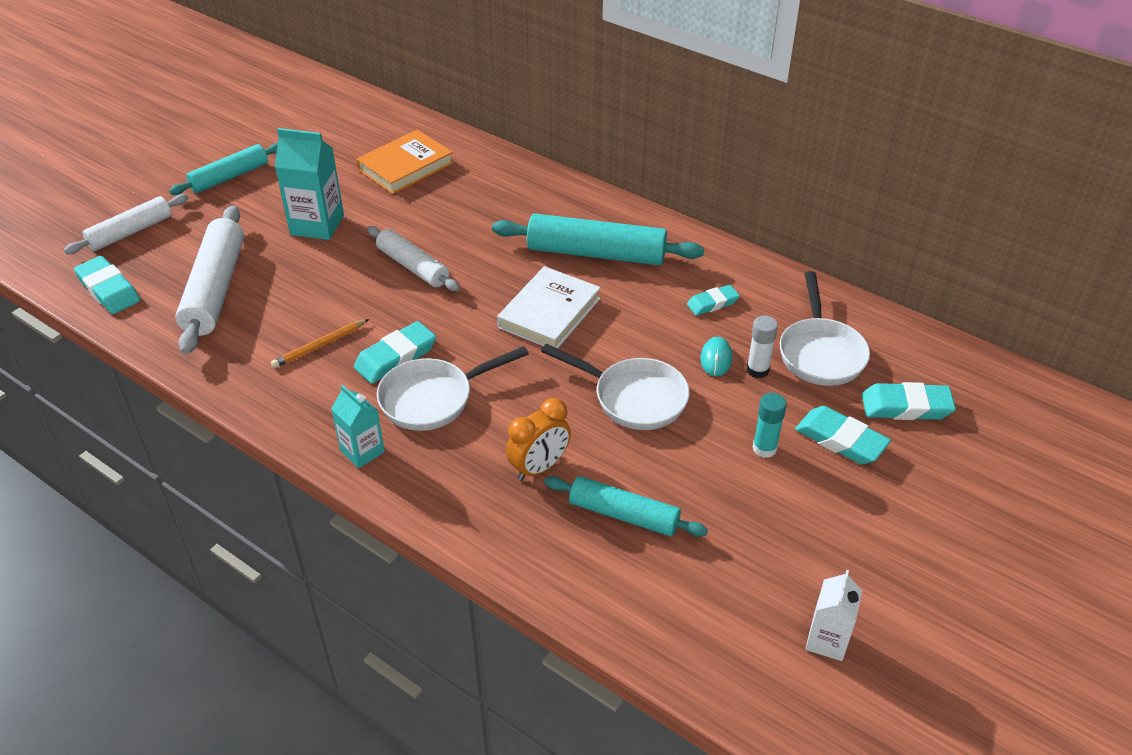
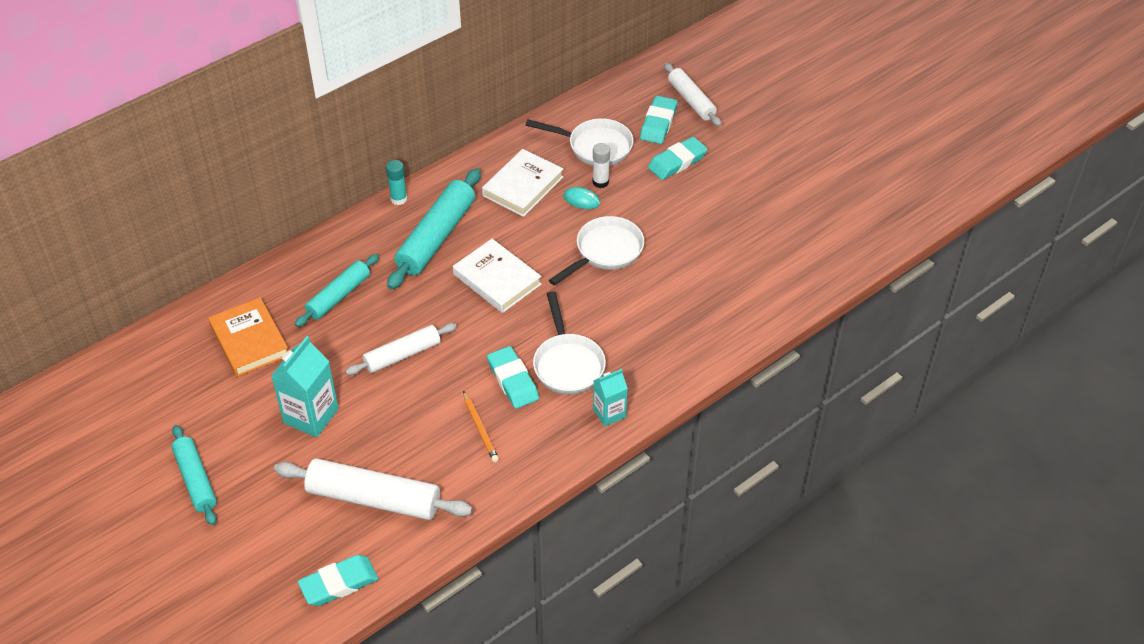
camera: 75 degrees left, 5 degrees up
(130, 232) = (252, 566): white rolling pin -> white rolling pin (691, 100)
(539, 467) = (656, 315): orange clock -> none
(624, 514) = (709, 281): turquoise rolling pin -> turquoise rolling pin (338, 296)
(712, 303) = (523, 186): turquoise eraser -> white book
(764, 448) = (673, 199): turquoise glue stick -> turquoise glue stick (398, 199)
(827, 640) = (825, 215): white carton -> none

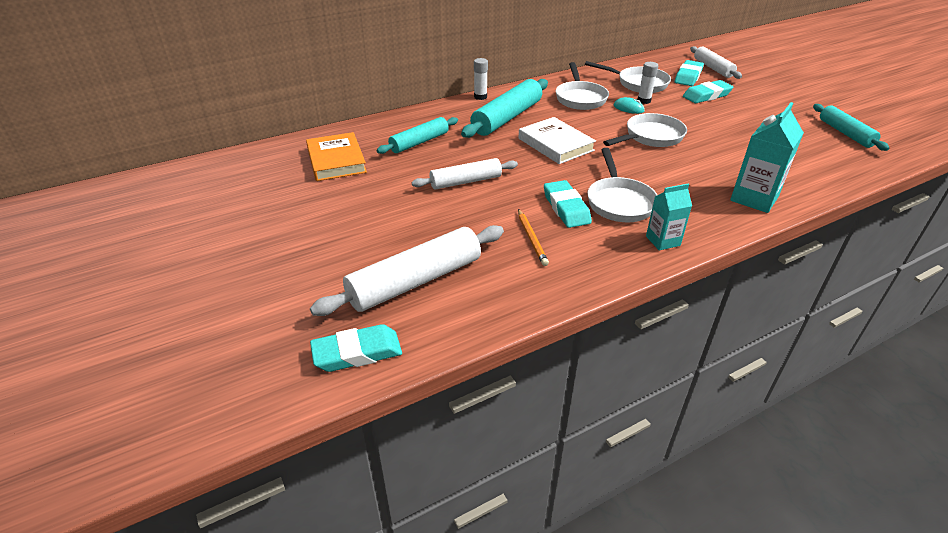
camera: 10 degrees right, 10 degrees down
(196, 480) = (248, 246): turquoise rolling pin -> turquoise rolling pin (845, 133)
(311, 416) = (372, 213): turquoise carton -> turquoise carton (754, 198)
(374, 498) = (415, 281): white rolling pin -> white rolling pin turned 60 degrees counterclockwise
(398, 199) = (480, 97): turquoise glue stick -> white glue stick
(523, 186) = (580, 98): white book -> white pan

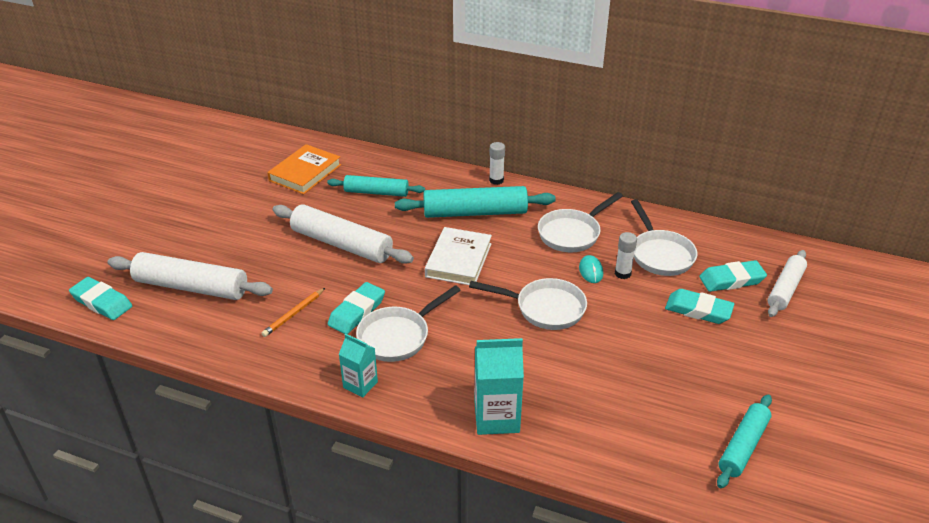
camera: 50 degrees right, 0 degrees up
(466, 181) = (342, 244): white rolling pin -> white rolling pin, size x1.57

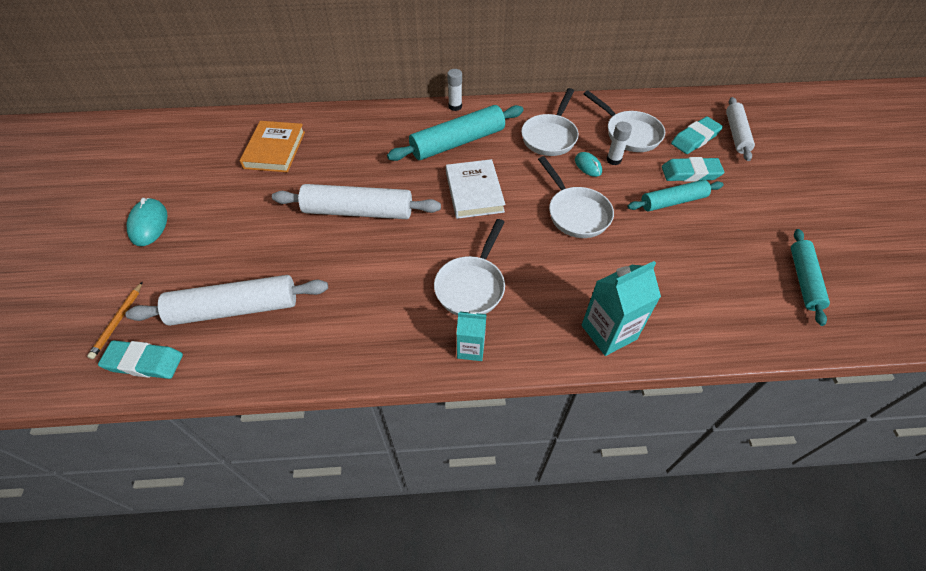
camera: 25 degrees left, 15 degrees up
(167, 202) = (149, 224): none -> turquoise mouse
(293, 314) = (359, 300): orange pencil -> orange pencil (118, 321)
(357, 312) = (418, 275): turquoise eraser -> none
(376, 192) = (356, 149): turquoise rolling pin -> turquoise rolling pin (673, 201)
(545, 308) = (576, 213): white pan -> white pan turned 75 degrees clockwise

